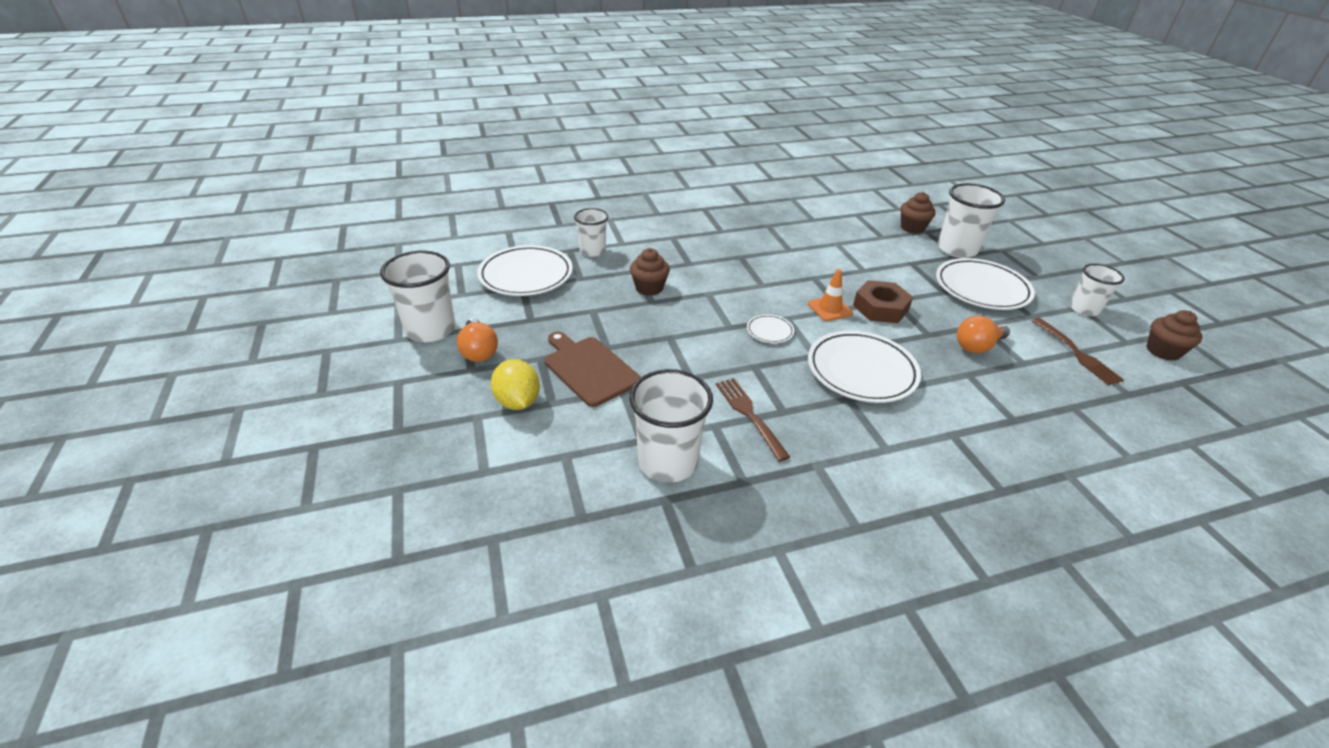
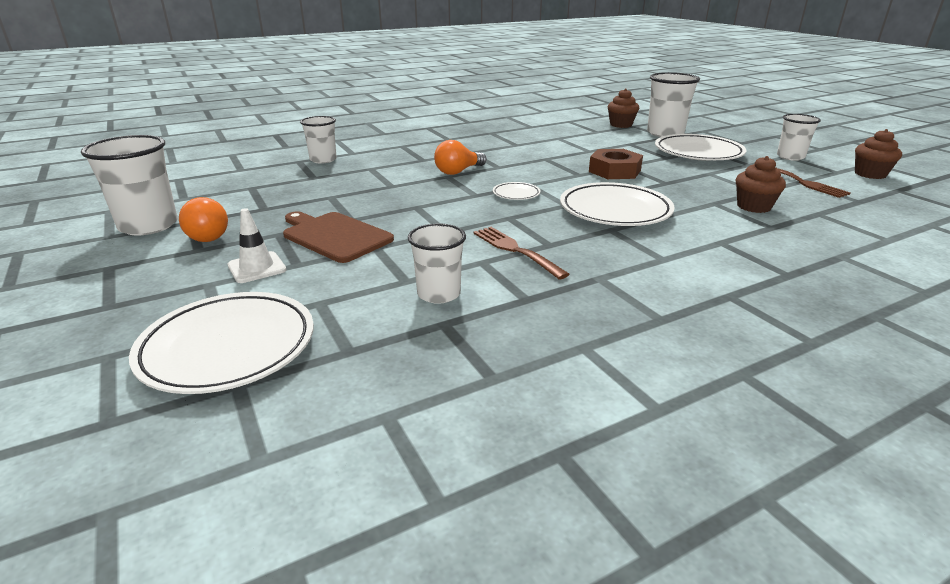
camera: 10 degrees left, 10 degrees down
(518, 402) = (257, 268): yellow lemon -> white traffic cone
(526, 275) = (255, 180): white plate -> white plate (228, 347)
(649, 288) = (386, 178): brown cupcake -> brown cupcake (753, 206)
(668, 462) = (439, 294): white cup -> white cup, size x0.64
(830, 308) = (568, 175): orange traffic cone -> none
(977, 346) = (713, 186): orange light bulb -> orange light bulb (458, 172)

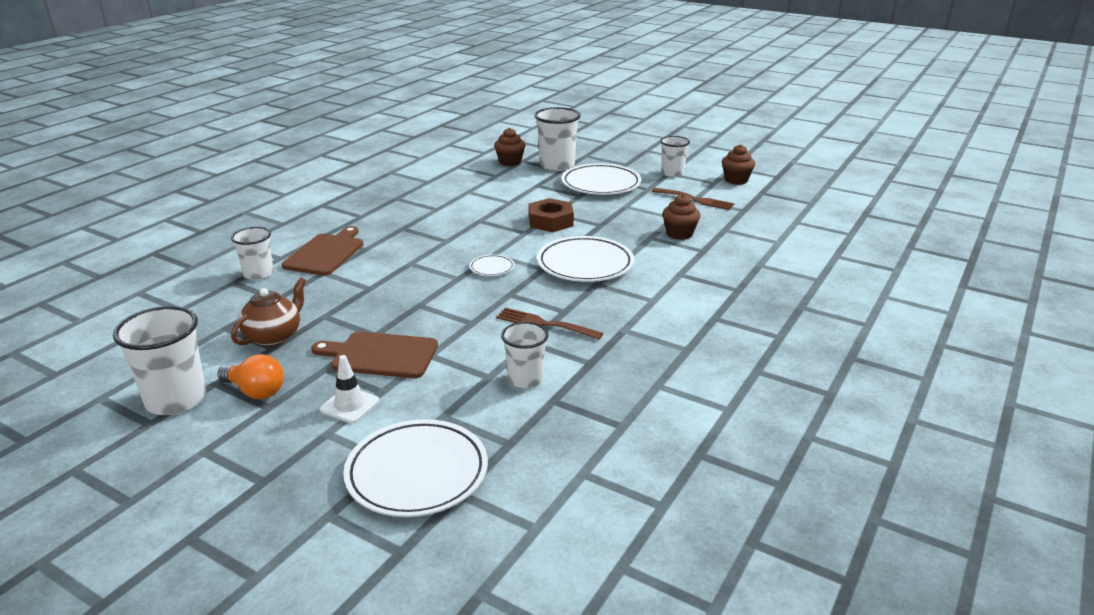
camera: 30 degrees left, 0 degrees up
(275, 201) = (274, 336): none -> brown teapot
(389, 156) = (326, 253): none -> brown cutting board
(458, 172) = (415, 255): orange light bulb -> none

